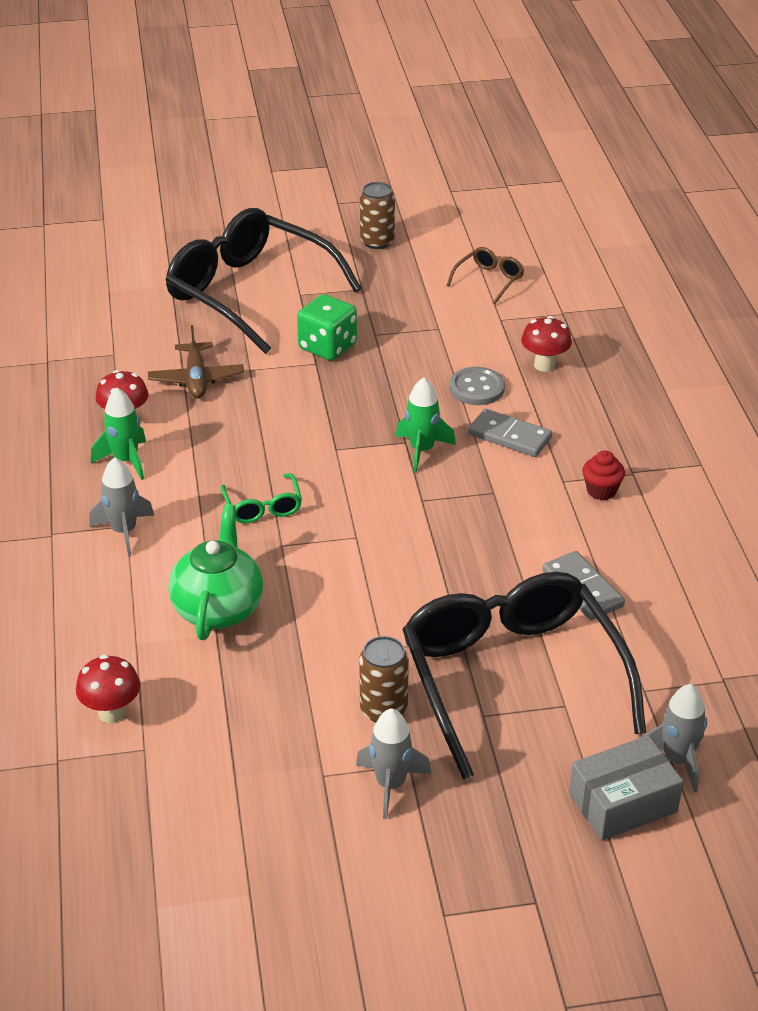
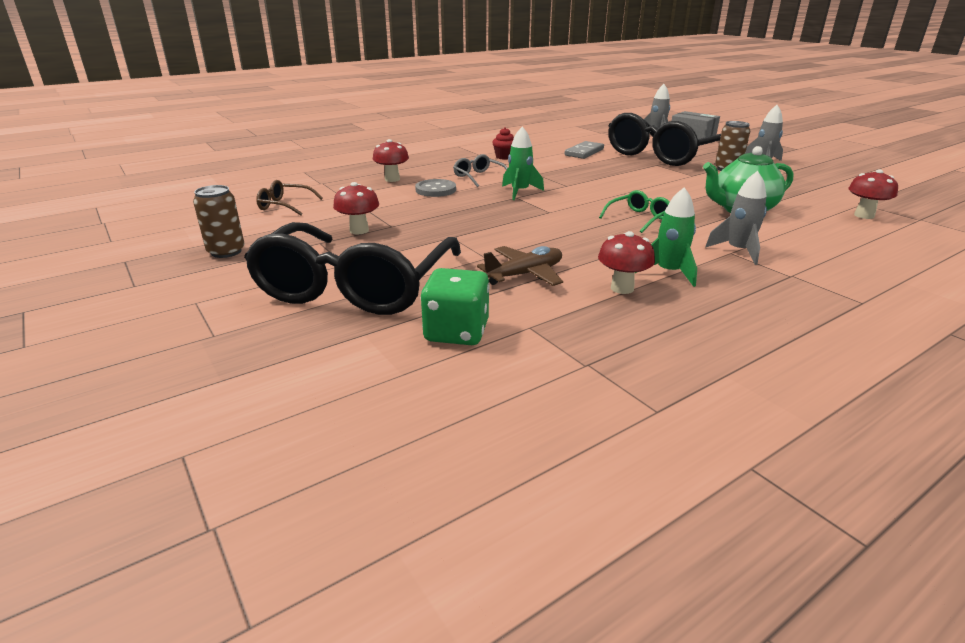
camera: 115 degrees left, 10 degrees down
(327, 347) = (424, 237): green dice -> green dice (456, 332)
(376, 313) = (359, 230): none -> red mushroom
(509, 436) = (479, 177): grey domino -> grey glasses

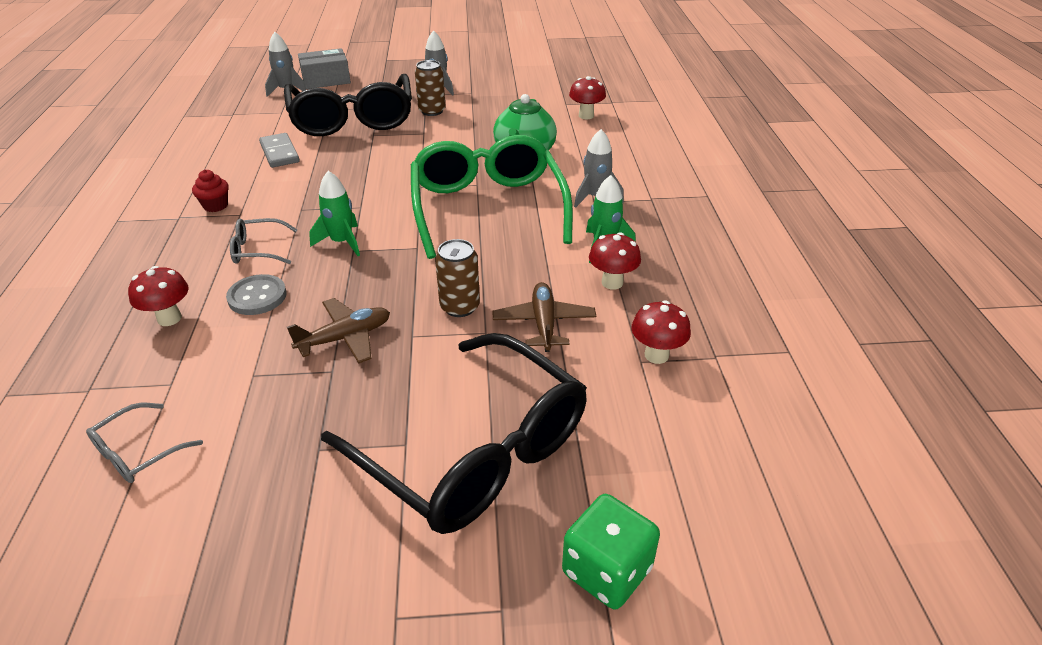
camera: 60 degrees left, 10 degrees up
(226, 252) = (253, 556): brown can -> brown can (459, 307)
(285, 205) = (138, 452): brown glasses -> grey glasses
(359, 230) = (317, 402): red mushroom -> red mushroom (656, 355)
(426, 220) = (345, 338): none -> brown plane
(456, 332) = (622, 409): green dice -> green dice (607, 570)
(639, 218) = (487, 208): green glasses -> green glasses, size x2.46

